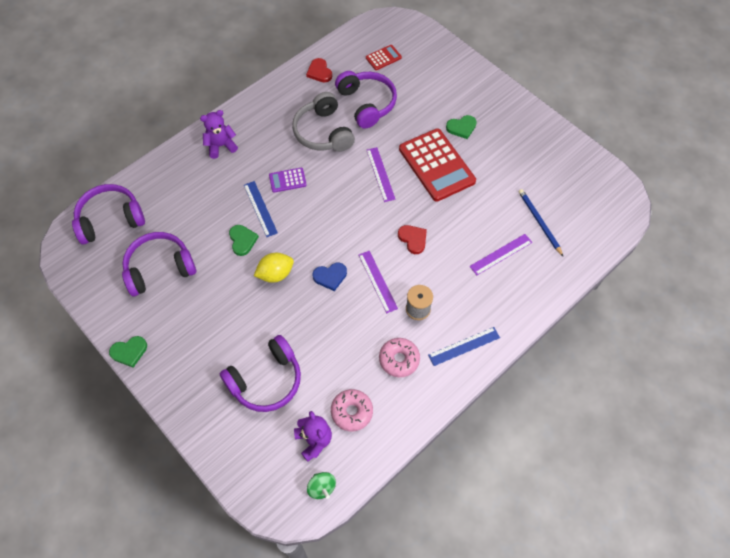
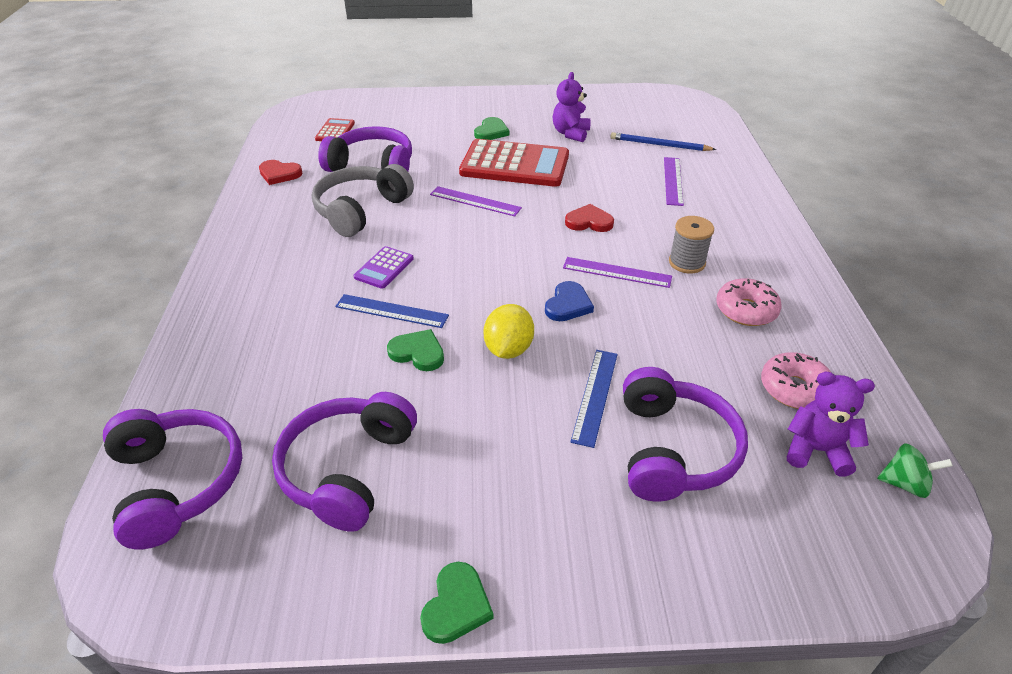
camera: 50 degrees left, 20 degrees down
(110, 219) = (177, 482): purple headphones -> purple headphones turned 135 degrees clockwise
(221, 146) = (247, 295): purple teddy bear -> purple teddy bear (570, 133)
(323, 132) = (361, 210): grey headphones -> grey headphones turned 105 degrees clockwise
(464, 346) = (769, 256): blue ruler -> blue ruler (595, 396)

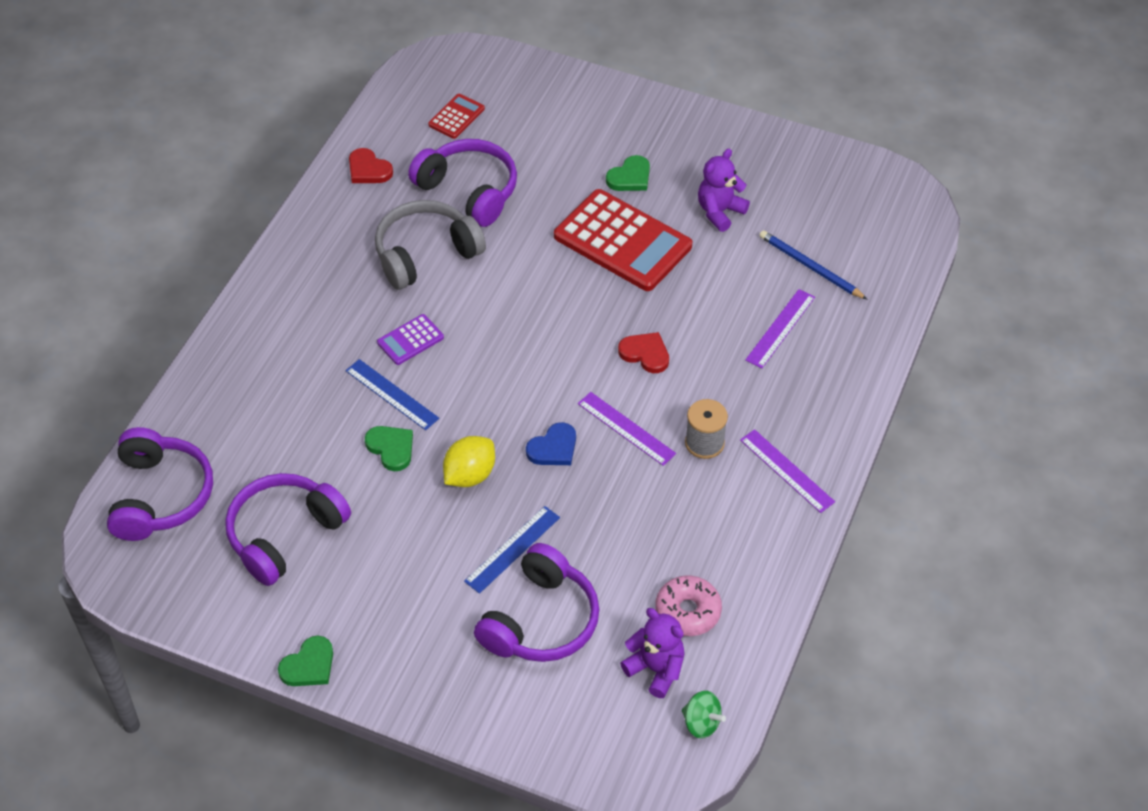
camera: 25 degrees right, 10 degrees up
(475, 201) = (546, 282): purple ruler -> purple ruler (786, 471)
(746, 310) = (715, 518): pink donut -> none

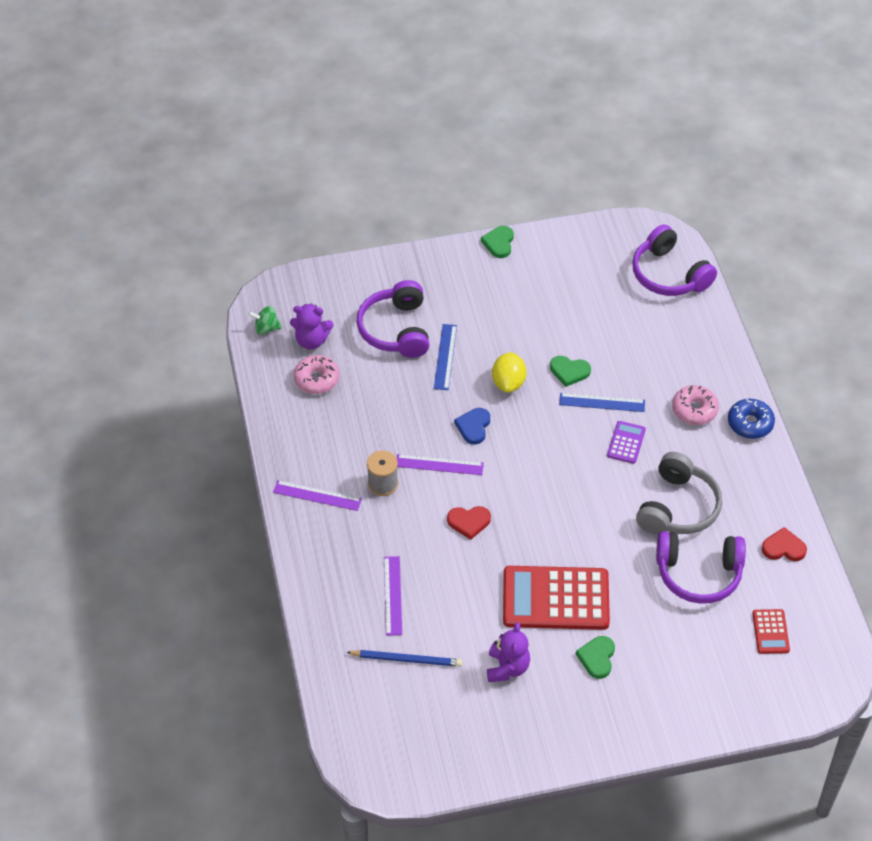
camera: 145 degrees right, 0 degrees up
(268, 288) = (750, 423): none -> blue donut
(284, 534) = (579, 294): purple headphones -> none
(307, 332) = (694, 410): none -> pink donut

